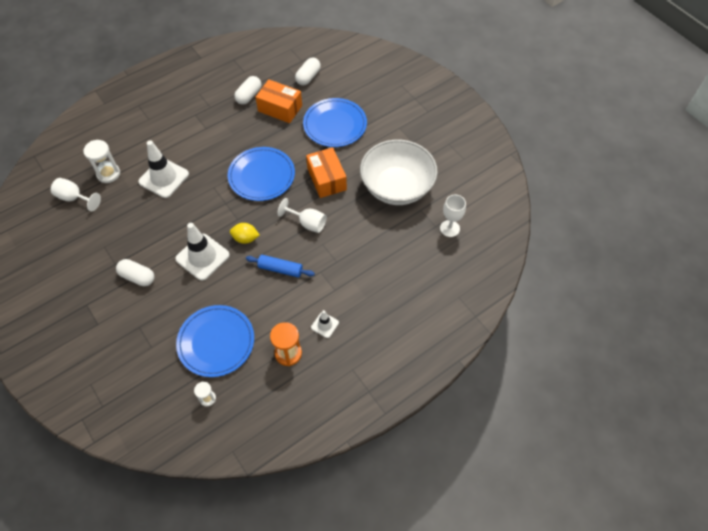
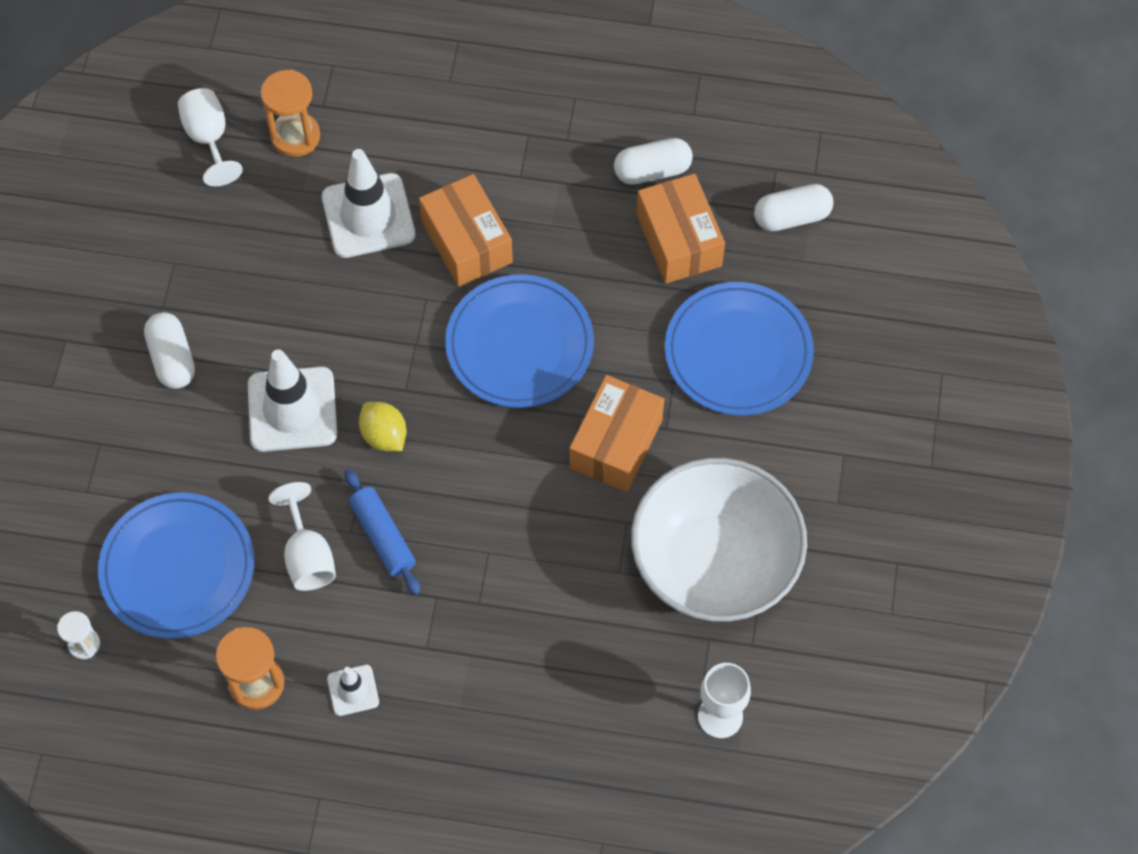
camera: 45 degrees right, 5 degrees up
(108, 174) = (295, 136): white hourglass -> orange hourglass
(208, 160) = (467, 242): none -> orange box
(307, 223) = (503, 495): white goblet -> white goblet (307, 555)

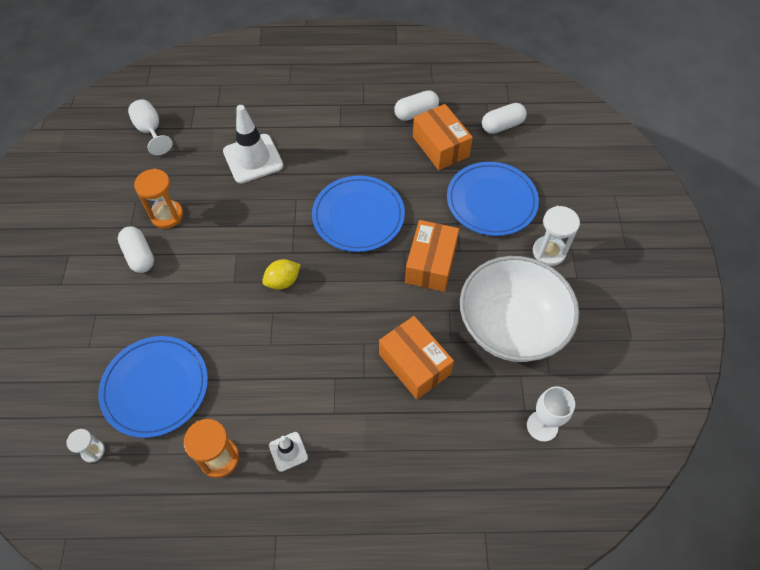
camera: 10 degrees left, 5 degrees down
(292, 409) = (221, 274): white traffic cone -> none
(295, 136) = (203, 123): orange hourglass -> orange hourglass (167, 215)
(307, 555) = (243, 365): white goblet -> none
(382, 536) = (292, 344): blue rolling pin -> none
(384, 436) = (283, 281): yellow lemon -> yellow lemon turned 75 degrees counterclockwise
(467, 242) = (315, 164): orange box -> orange box (414, 364)
(806, 453) = (549, 252): none -> white hourglass

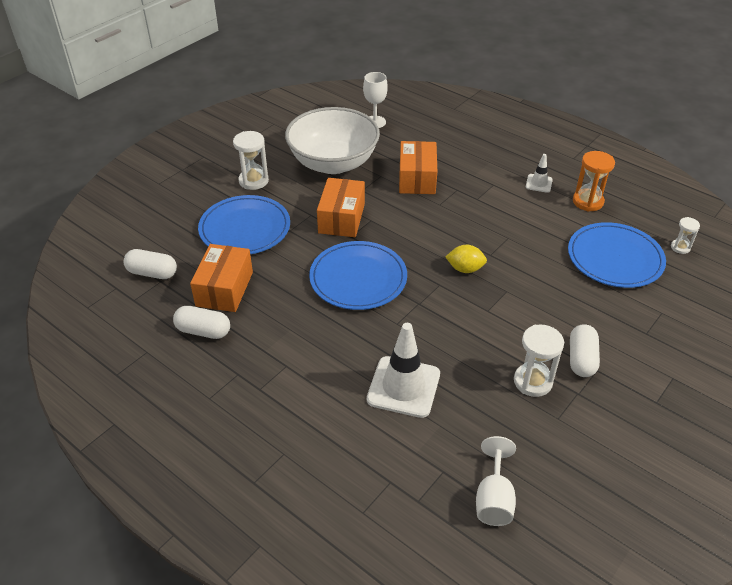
camera: 140 degrees left, 15 degrees down
(167, 215) = (533, 381): orange hourglass -> white hourglass
(430, 264) = (341, 218): orange box -> orange box turned 45 degrees counterclockwise

